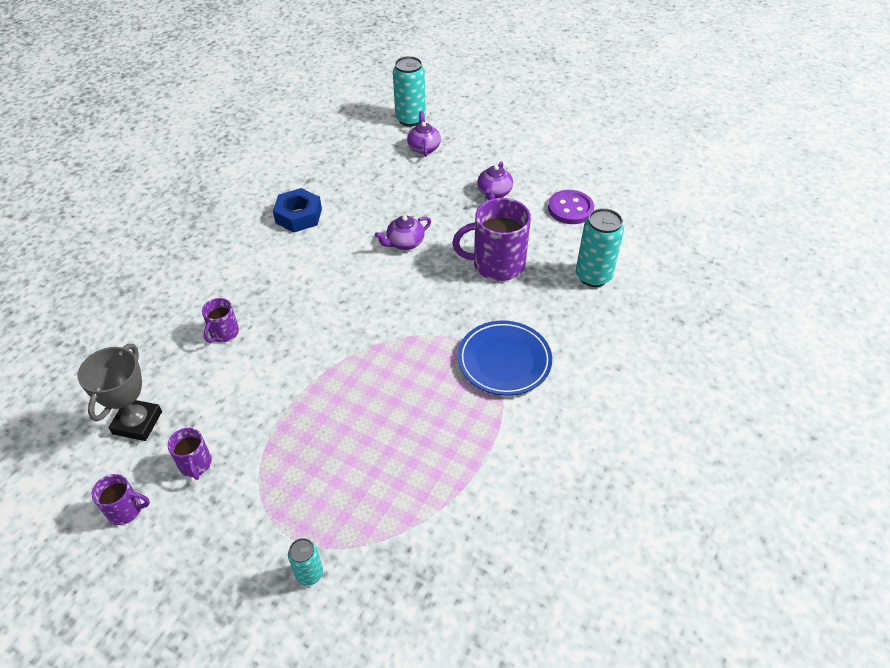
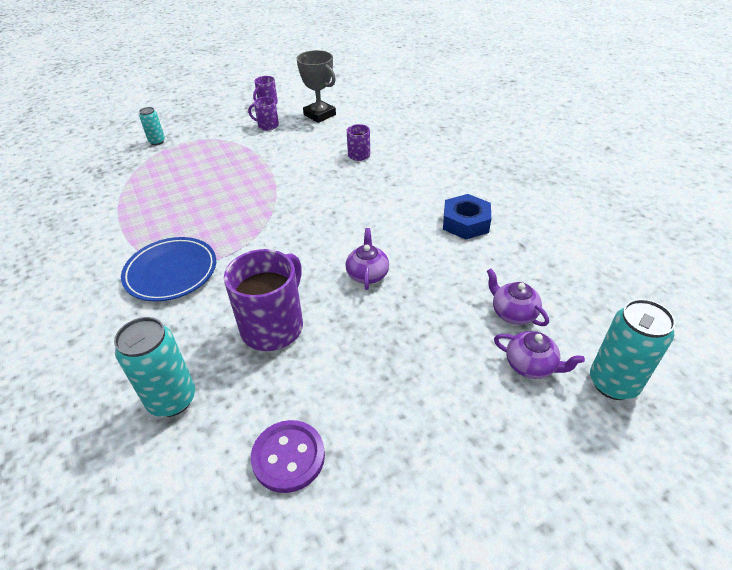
camera: 125 degrees right, 5 degrees down
(494, 192) = (386, 390): purple teapot -> purple teapot (513, 313)

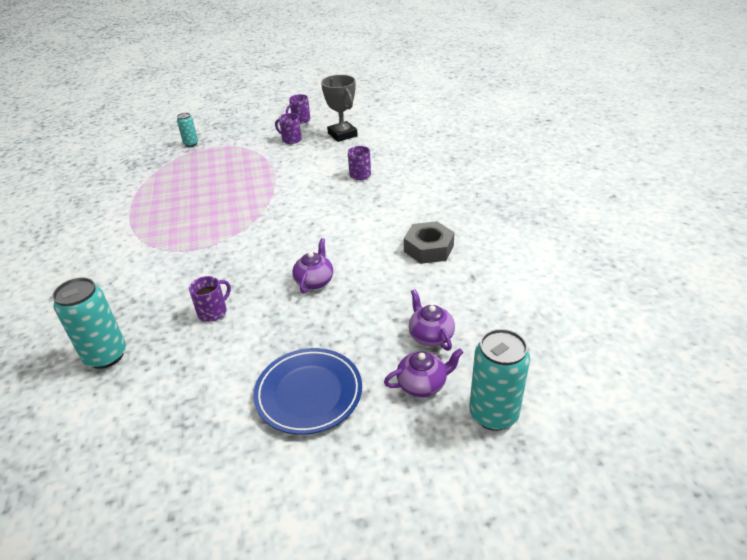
camera: 15 degrees right, 5 degrees down
(171, 272) = (152, 255): blue plate -> blue plate (309, 393)
(273, 326) = (213, 312): purple mug -> purple mug, size x0.51
(288, 457) = (174, 418): purple button -> none
(465, 223) = (428, 248): blue nut -> grey nut
(531, 365) = (422, 384): purple teapot -> purple teapot turned 60 degrees counterclockwise

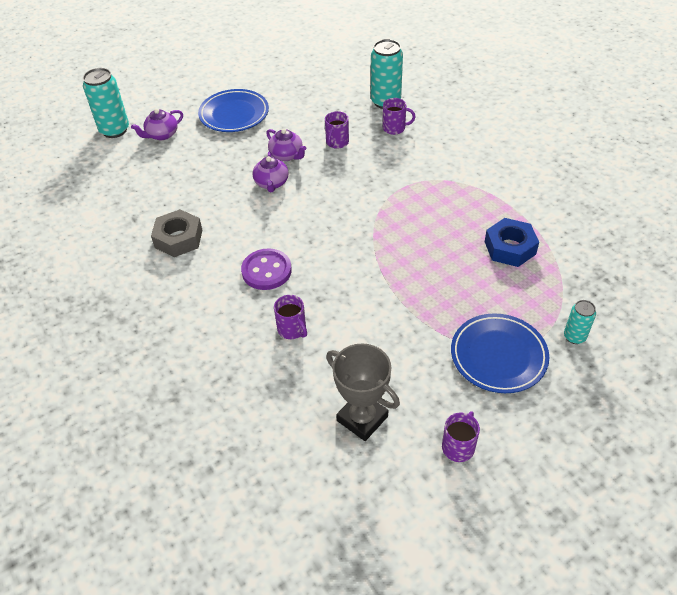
camera: 160 degrees right, 10 degrees up
(167, 189) = (510, 248): none -> blue nut
(243, 144) = (498, 356): none -> blue plate
(291, 139) = (434, 384): purple mug -> purple mug (394, 128)
(360, 210) = (266, 271): none -> purple button
(430, 336) = (162, 164): purple teapot -> purple teapot (287, 155)

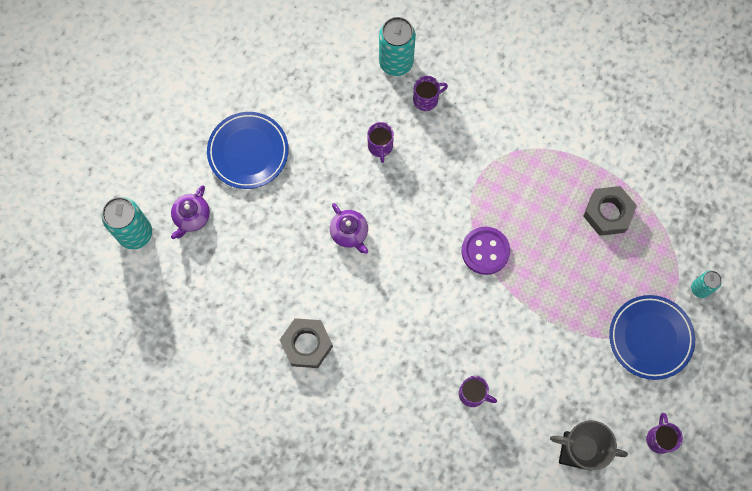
camera: 30 degrees left, 25 degrees up
(266, 271) = (412, 342): purple button -> purple button (485, 251)
(287, 155) = (341, 188): purple teapot -> none
(510, 248) = (608, 213): blue nut -> grey nut

